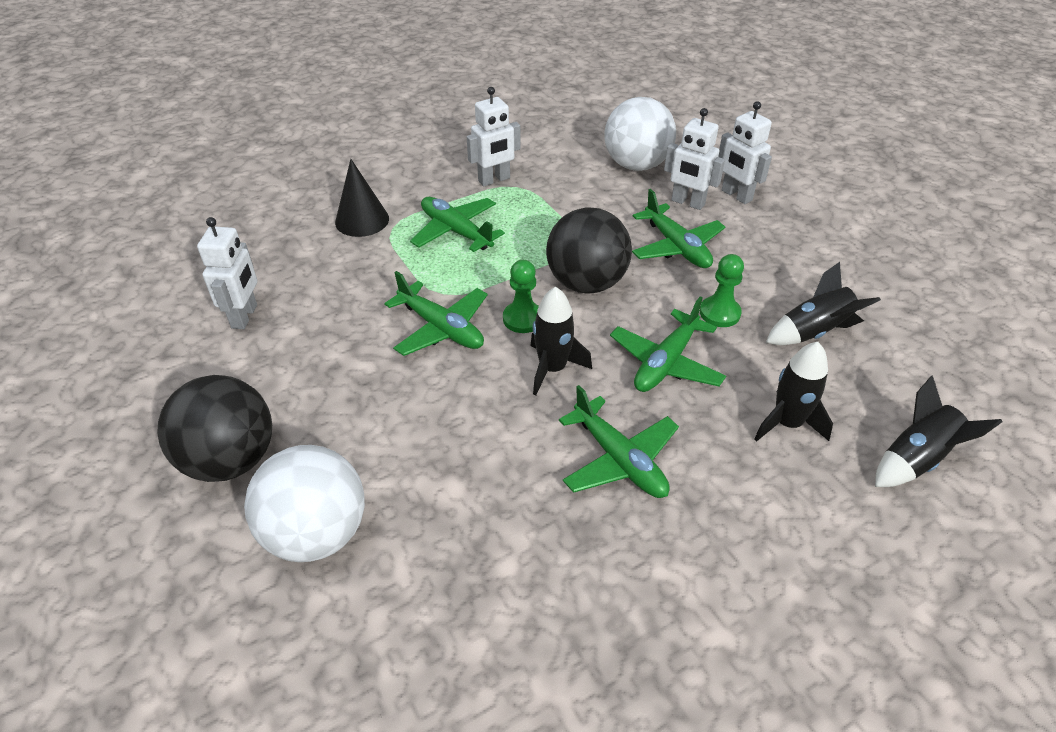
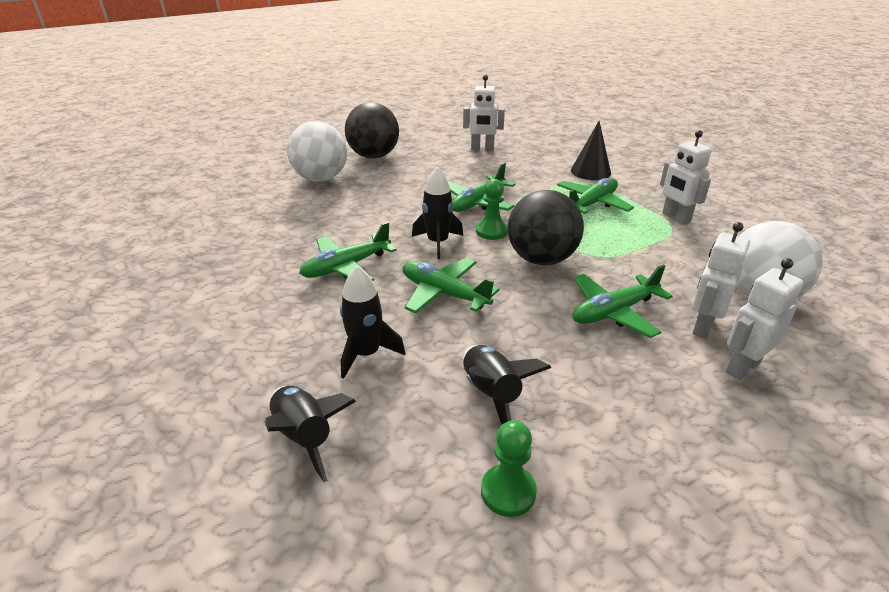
camera: 90 degrees right, 10 degrees down
(719, 313) = (513, 330): green pawn -> green pawn (508, 492)

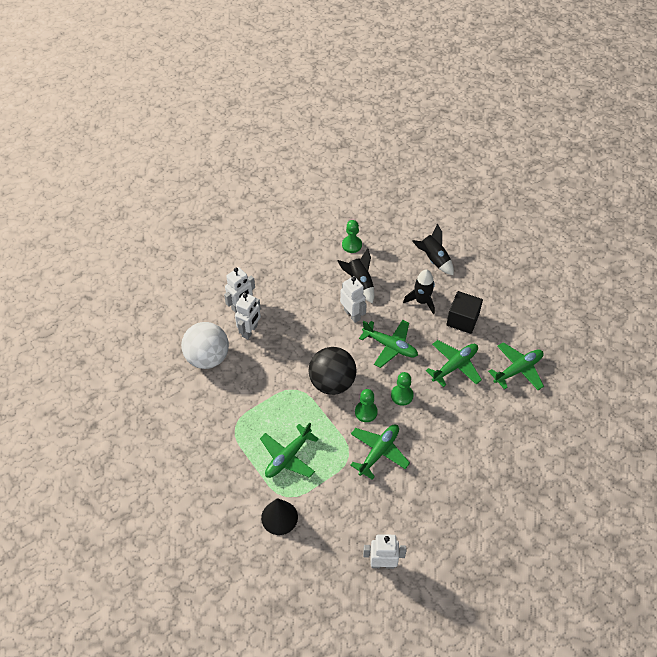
camera: 175 degrees right, 20 degrees up
(301, 321) = (462, 320): none -> black cube
(321, 179) = (520, 483): white ball -> none
(374, 156) = (488, 535): black ball -> none
(437, 243) = (402, 395): black rocket -> green pawn
(614, 312) = (295, 338): green plane -> green plane (518, 370)
(675, 218) = (227, 441): white robot -> white robot (352, 314)

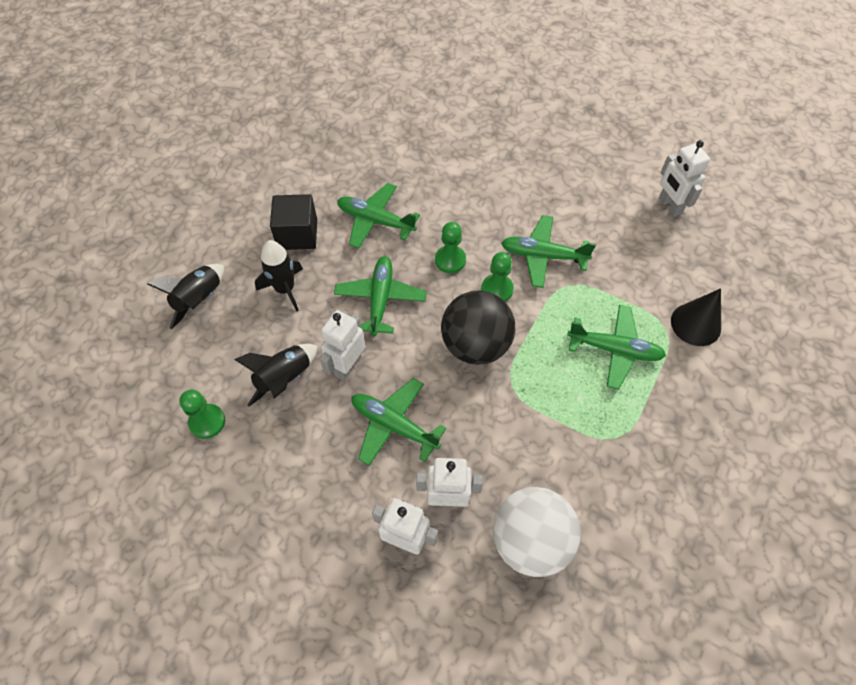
camera: 115 degrees left, 5 degrees up
(518, 370) = (349, 161): green plane -> green plane (394, 425)

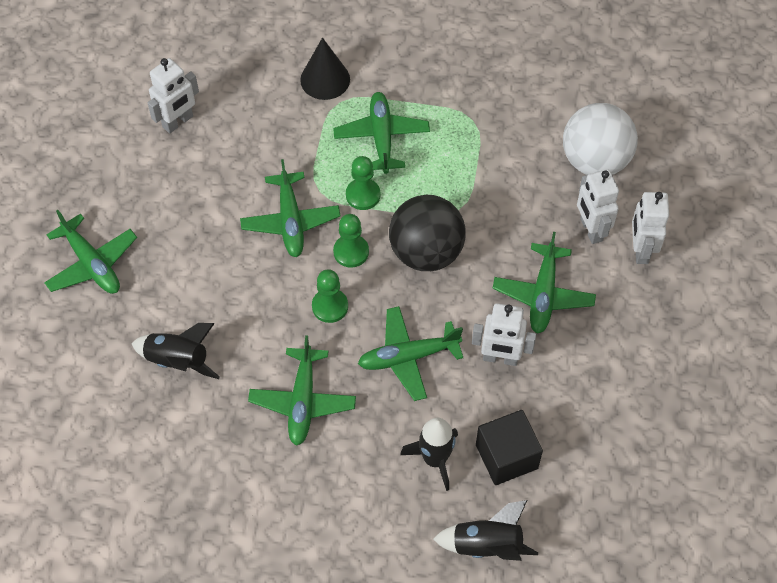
camera: 110 degrees left, 0 degrees up
(207, 422) = (619, 463): green pawn -> green pawn (363, 195)
(284, 379) = (541, 411): black rocket -> black rocket (178, 361)
(297, 234) = (354, 479): black cube -> black cube (506, 456)
(546, 129) = (92, 264): none -> green plane

